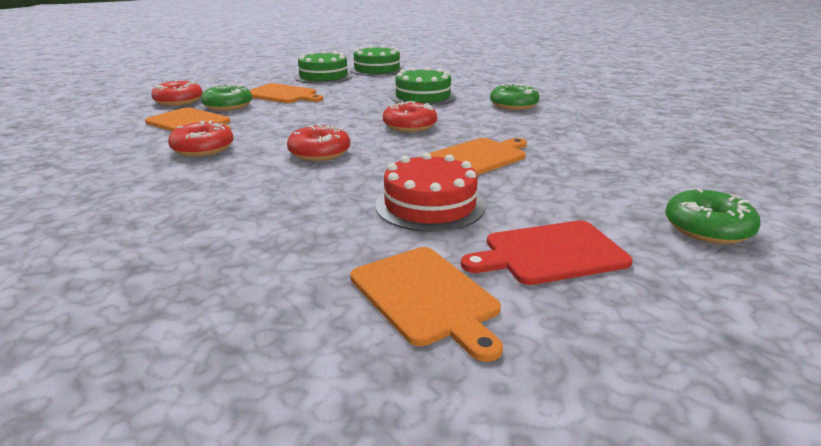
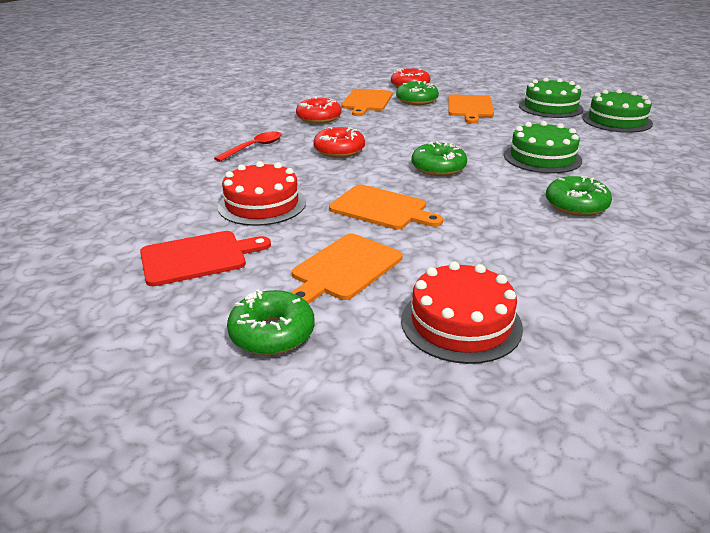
camera: 70 degrees right, 5 degrees up
(248, 192) = (254, 148): none -> red spoon
(409, 126) = (438, 168): red donut -> green donut
(426, 297) = (131, 223): orange cutting board -> orange cutting board (344, 268)
(550, 253) = (198, 257): red cutting board -> red cutting board turned 105 degrees clockwise
(680, 162) = (461, 323): none -> red cake

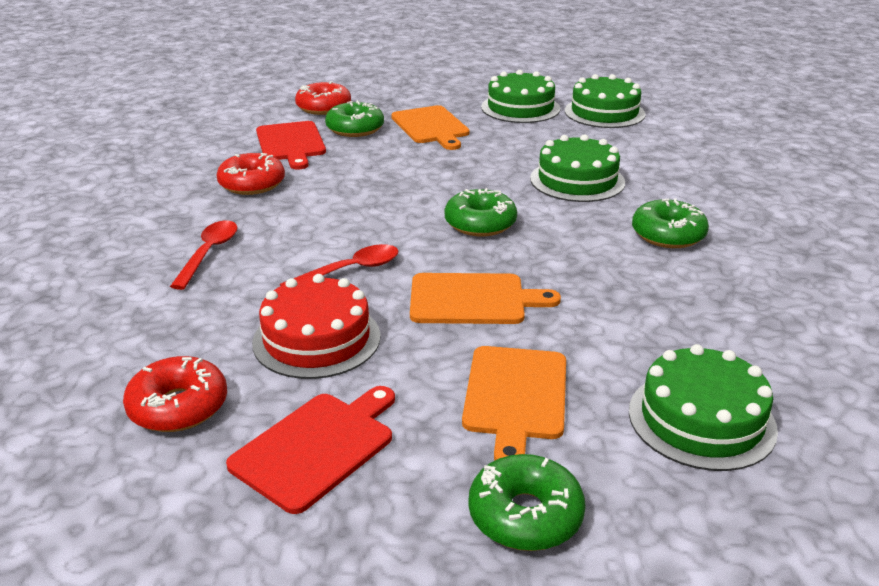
camera: 30 degrees left, 0 degrees up
(323, 174) = (350, 270): none -> red spoon
(339, 150) = (333, 228): red donut -> red donut (178, 407)
(366, 101) = (291, 143): orange cutting board -> red cutting board
(461, 323) = (701, 419): red cake -> green cake

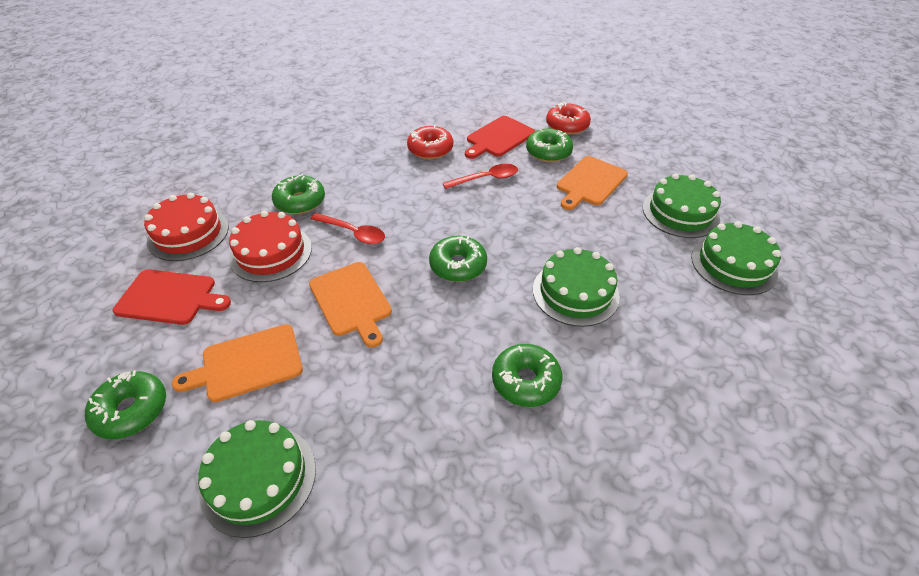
camera: 60 degrees right, 15 degrees up
(178, 407) = (188, 233): red donut -> red cake
(209, 253) = (337, 173): red spoon -> red spoon (486, 179)
(232, 294) = (300, 201): none -> green donut

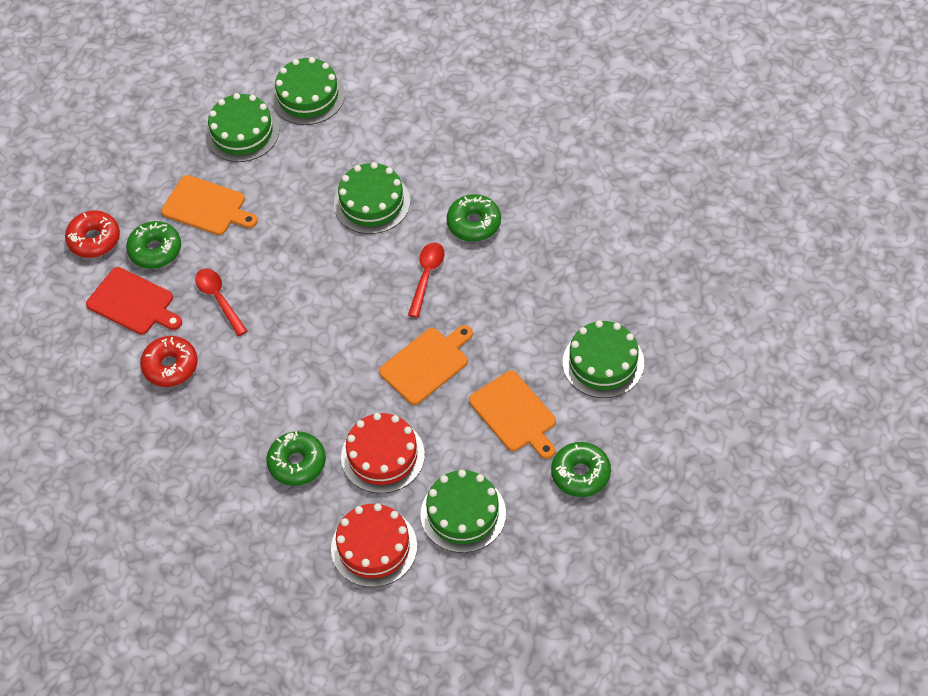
camera: 100 degrees left, 10 degrees up
(170, 297) = (463, 513): red cutting board -> green cake
(353, 233) = (336, 394): red spoon -> red spoon (426, 276)
(458, 265) = (360, 294): green donut -> none

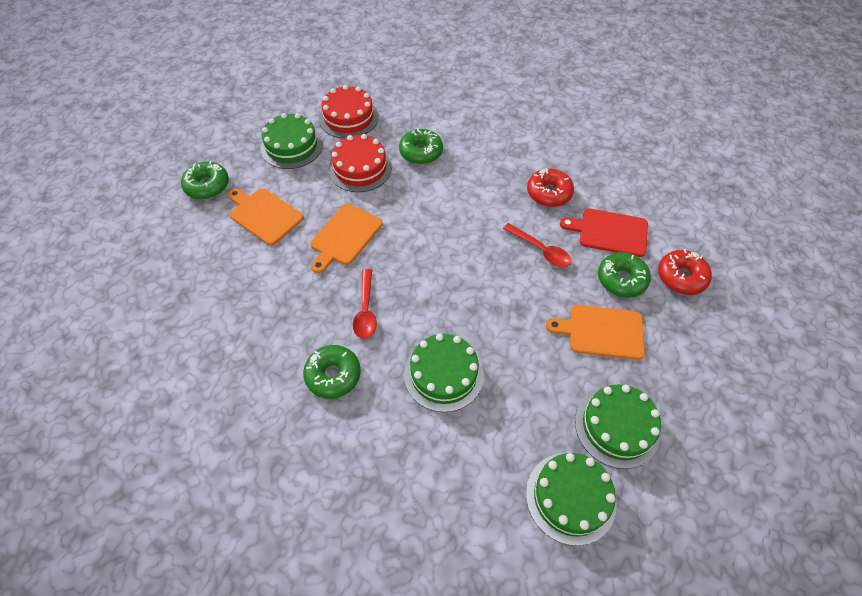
camera: 160 degrees right, 0 degrees up
(603, 362) = (192, 269): green cake -> none

